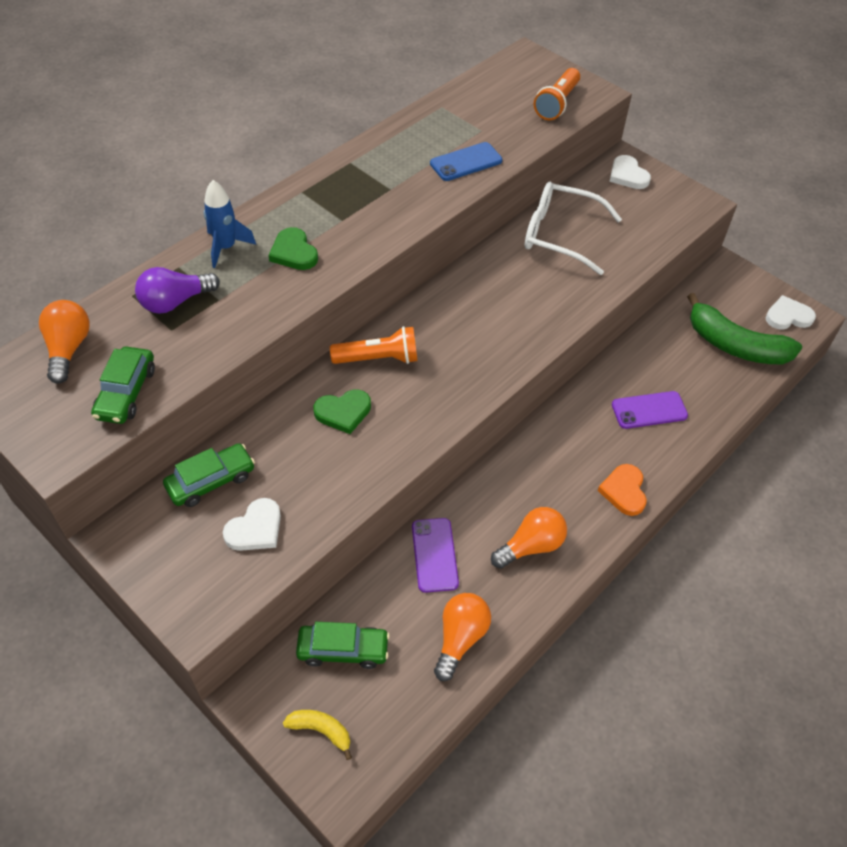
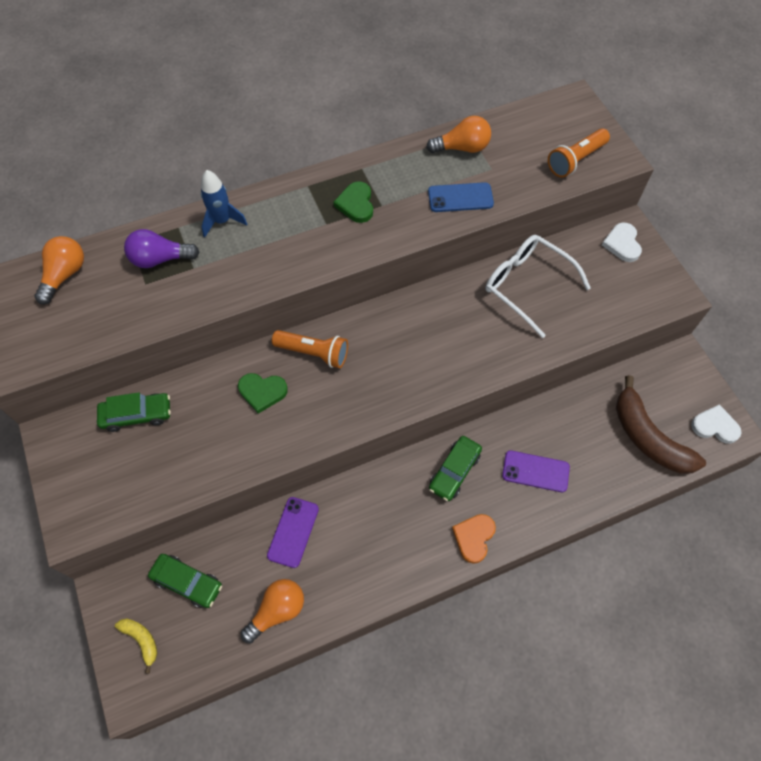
camera: 25 degrees right, 10 degrees up
(126, 392) = (86, 328): green car -> green car (454, 471)
(255, 529) = (149, 468): white heart -> none
(294, 252) = (272, 243): green heart -> green heart (356, 204)
(531, 546) = (372, 555): orange light bulb -> orange light bulb (462, 148)
(735, 345) = (648, 437): green banana -> brown banana

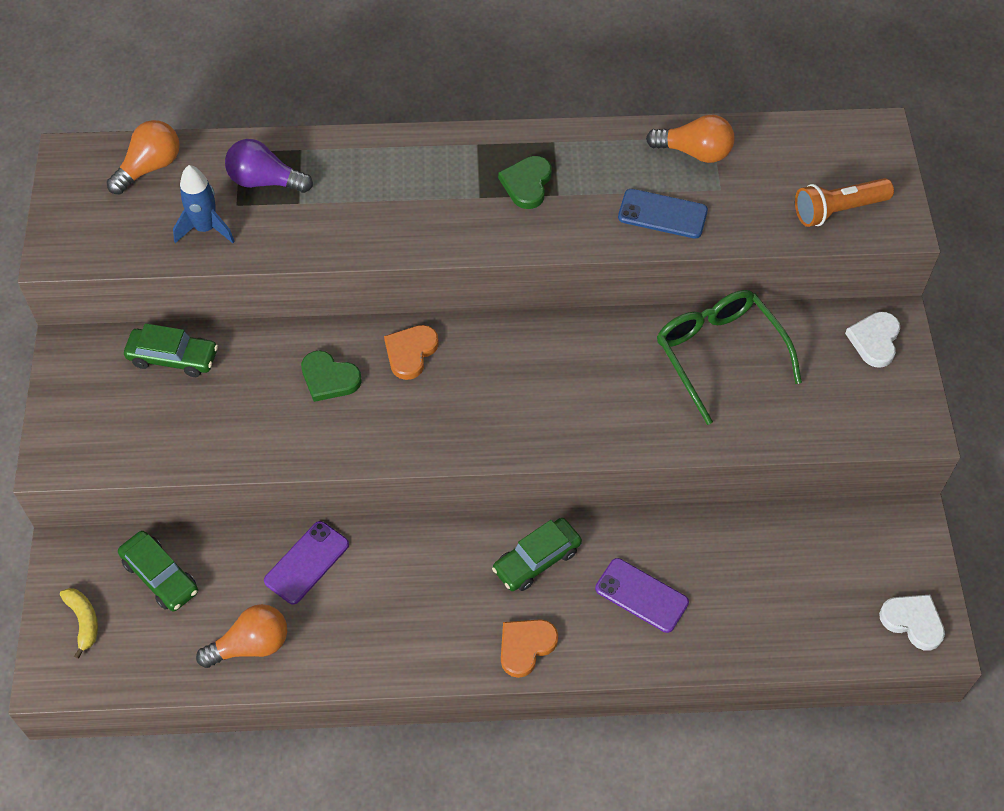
camera: 20 degrees right, 5 degrees down
(222, 221) = (355, 157): blue rocket -> blue rocket (206, 228)
(314, 353) = (410, 352): orange flashlight -> orange heart
(526, 285) = (718, 353): white glasses -> green glasses
(648, 437) = (812, 604): brown banana -> none

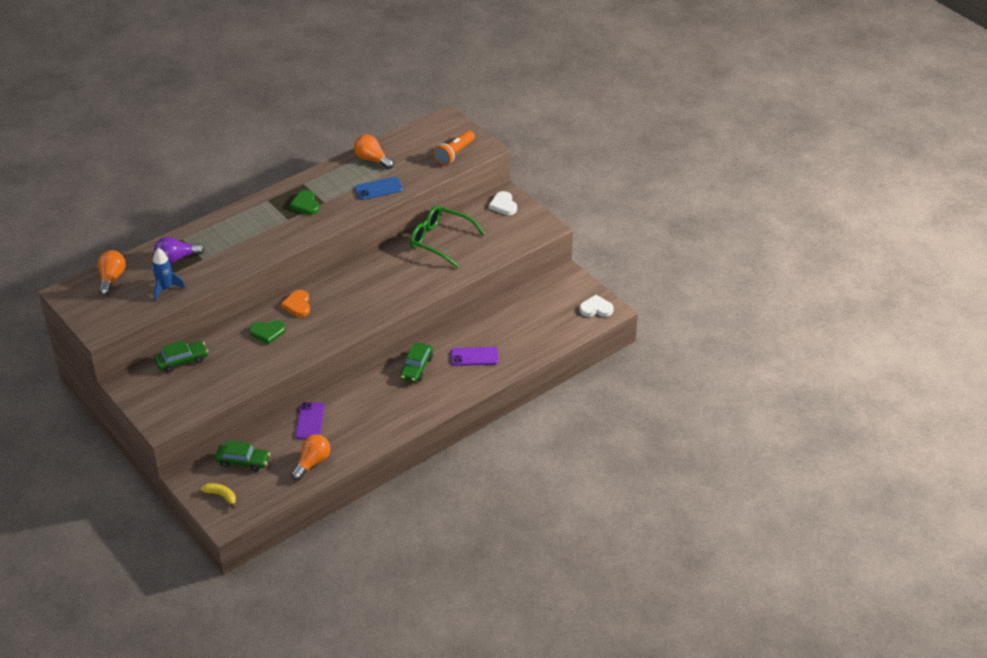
camera: 35 degrees left, 15 degrees down
(525, 646) = (439, 399): orange heart -> none
(694, 152) = (372, 160): orange light bulb -> orange light bulb turned 120 degrees counterclockwise

